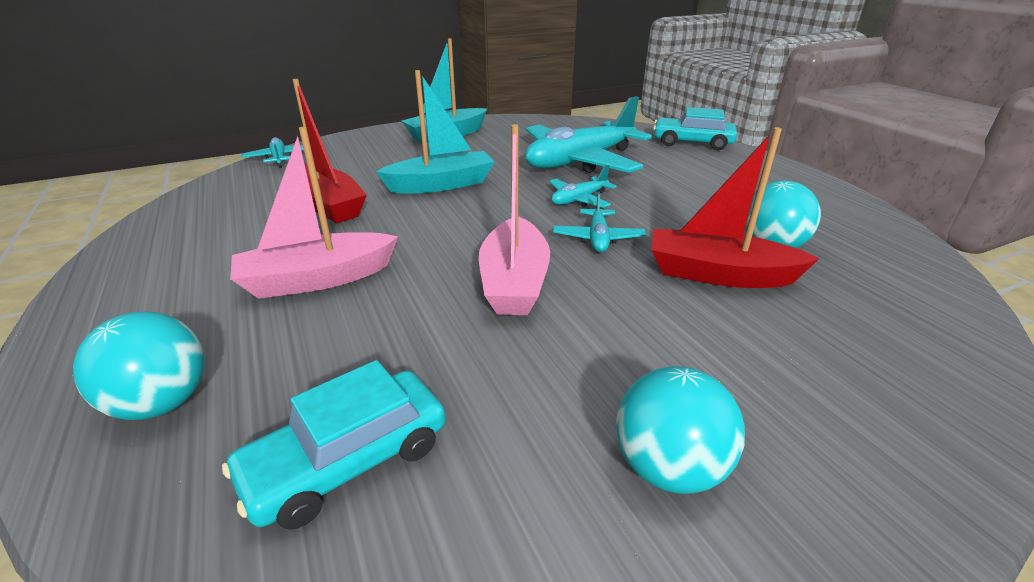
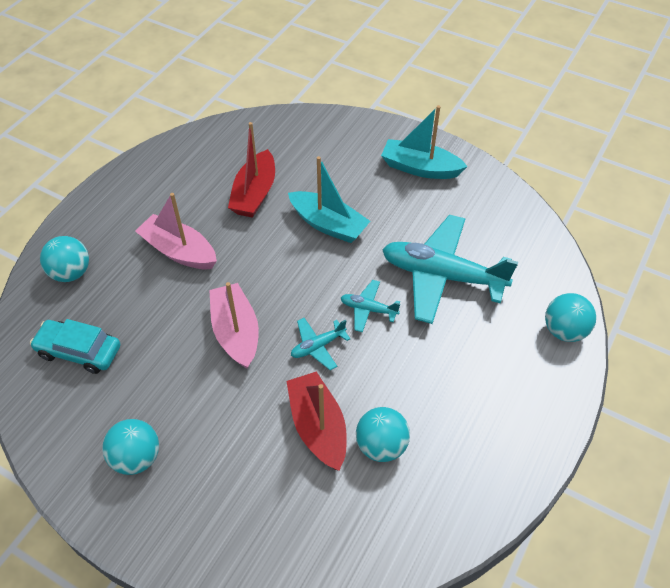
camera: 55 degrees right, 20 degrees up
(279, 158) = (295, 119): turquoise plane -> none
(514, 282) = (236, 332): pink boat -> pink boat turned 105 degrees clockwise
(692, 142) = (564, 331): turquoise car -> turquoise ball

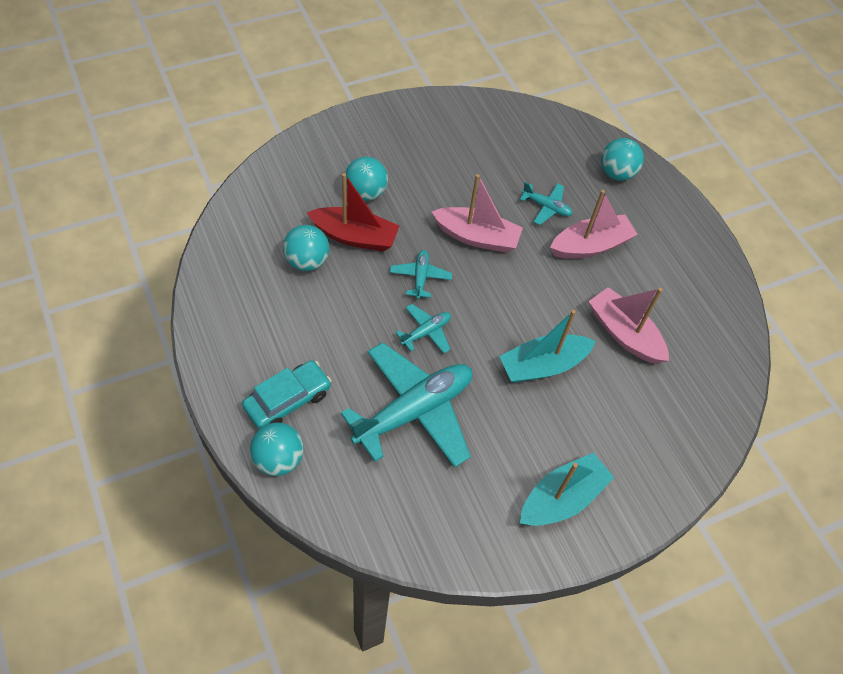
camera: 120 degrees right, 5 degrees up
(79, 351) = (534, 147): turquoise car -> turquoise car (288, 400)
(136, 458) = (420, 138): turquoise ball -> turquoise ball (366, 193)
(156, 302) = (546, 207): none -> turquoise plane
(254, 194) = (624, 334): red boat -> pink boat

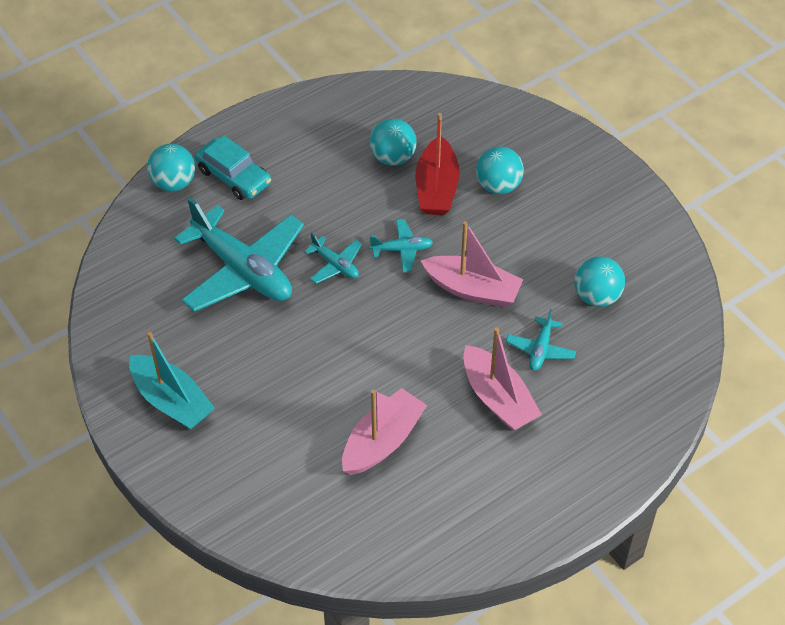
camera: 85 degrees right, 5 degrees down
(476, 237) = (472, 289): pink boat -> pink boat turned 75 degrees counterclockwise
(542, 365) = (321, 369): turquoise boat -> none
(616, 173) = (624, 416): turquoise ball -> turquoise ball (596, 296)

